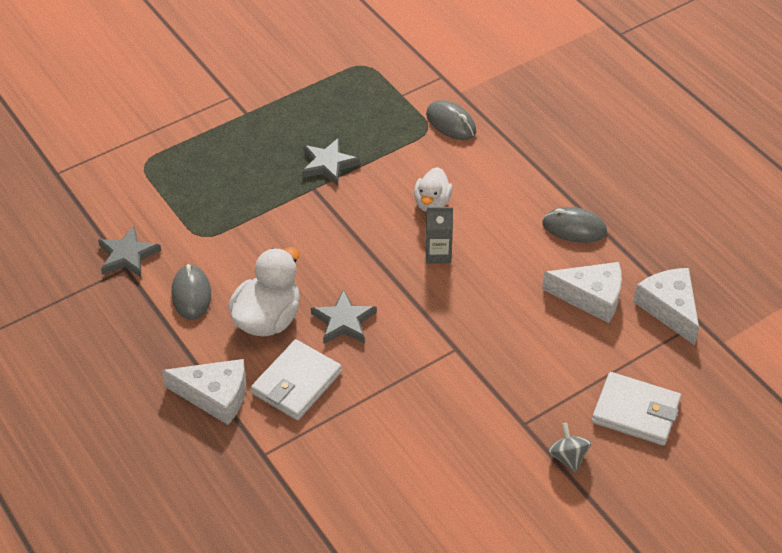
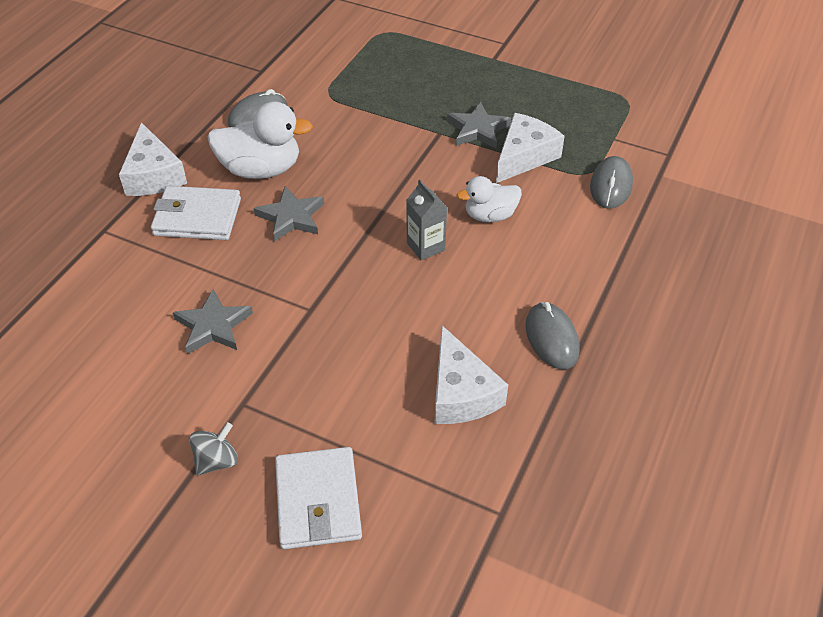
camera: 60 degrees right, 0 degrees up
(127, 255) = (275, 66): grey star -> grey star (213, 325)
(669, 308) = (499, 475): white cheese -> white cheese (524, 156)

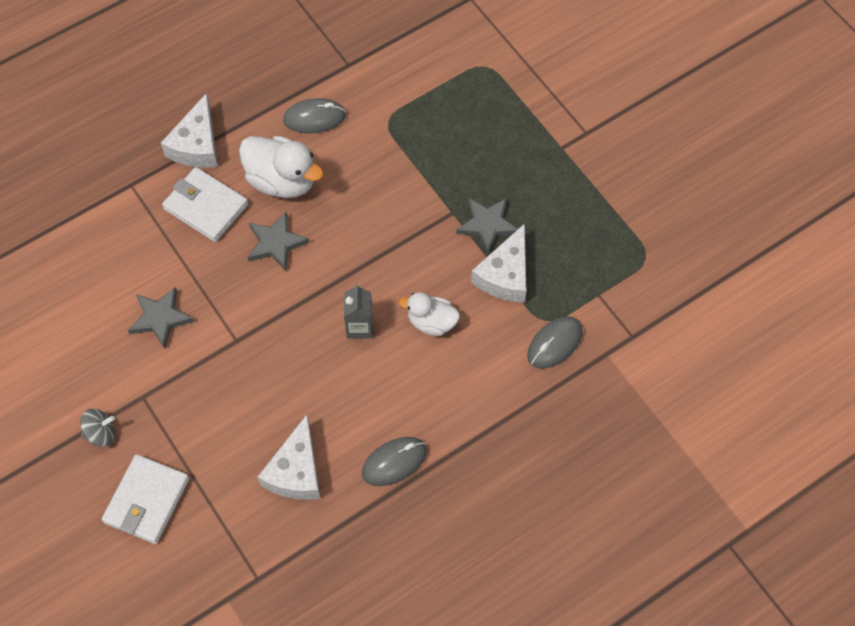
camera: 30 degrees right, 15 degrees up
(524, 156) = (505, 275): white cheese -> white cheese turned 135 degrees clockwise
(551, 338) = (394, 462): grey mouse -> grey mouse turned 45 degrees clockwise

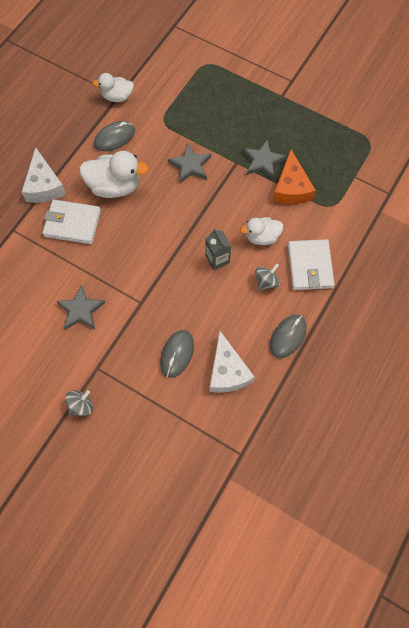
camera: 25 degrees left, 5 degrees up
(147, 500) = (138, 437): white wallet -> white wallet (310, 266)
(276, 243) = (132, 228): grey star -> grey star (190, 165)
(346, 65) = (117, 97): none -> white duck
(405, 382) = (266, 282): none -> grey spinning top
(505, 275) = (291, 188): white cheese -> orange cheese
(554, 343) = (345, 218): grey mouse -> grey mouse (177, 354)

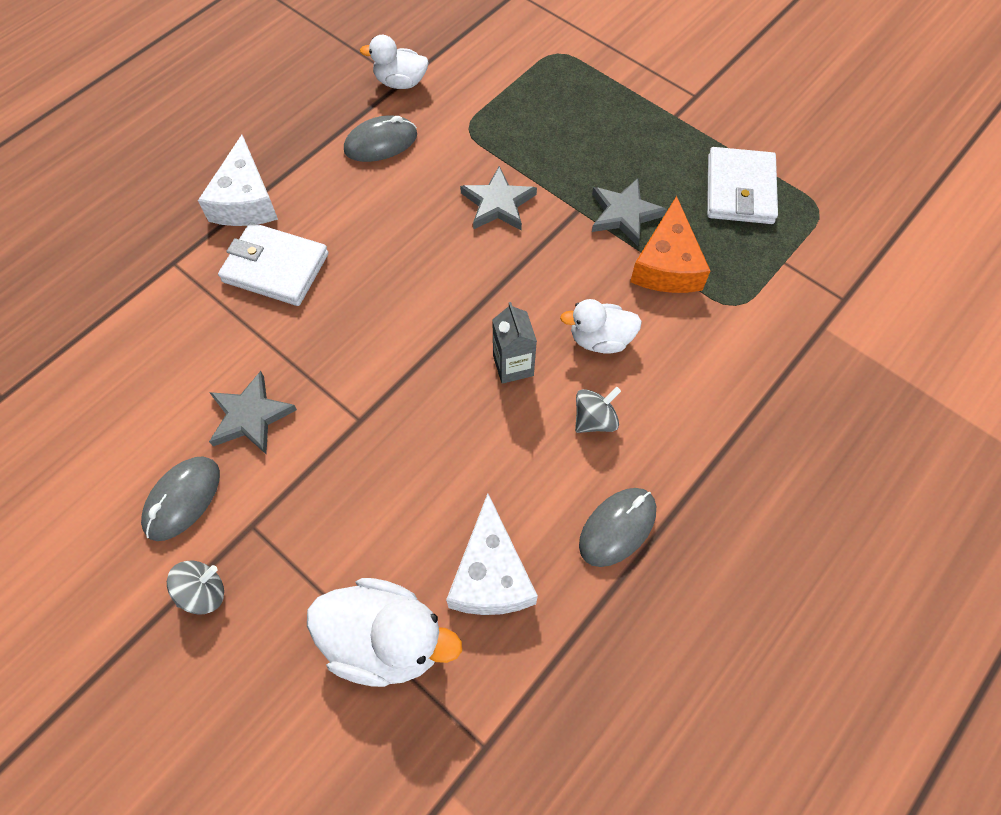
camera: 10 degrees right, 5 degrees down
(115, 186) = (362, 218): white duck -> white duck (386, 640)
(177, 354) = (403, 525): grey mouse -> grey mouse (183, 499)
(310, 266) = (679, 404): white wallet -> white wallet (740, 190)

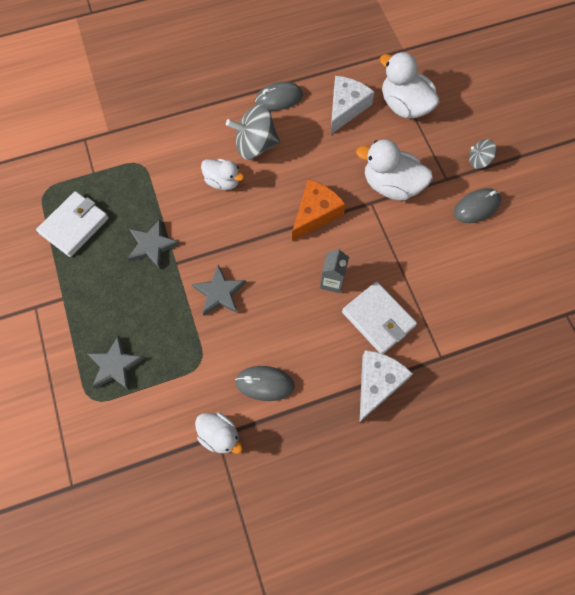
camera: 150 degrees left, 5 degrees up
(250, 416) = (427, 233): grey star -> grey star (115, 365)
(340, 465) = (391, 185): none -> white duck
(513, 365) = (277, 191): grey carton -> grey carton (332, 281)
(594, 419) = (255, 146): grey spinning top -> grey spinning top, size x1.82
(667, 264) = (155, 203): orange cheese -> orange cheese (315, 213)

